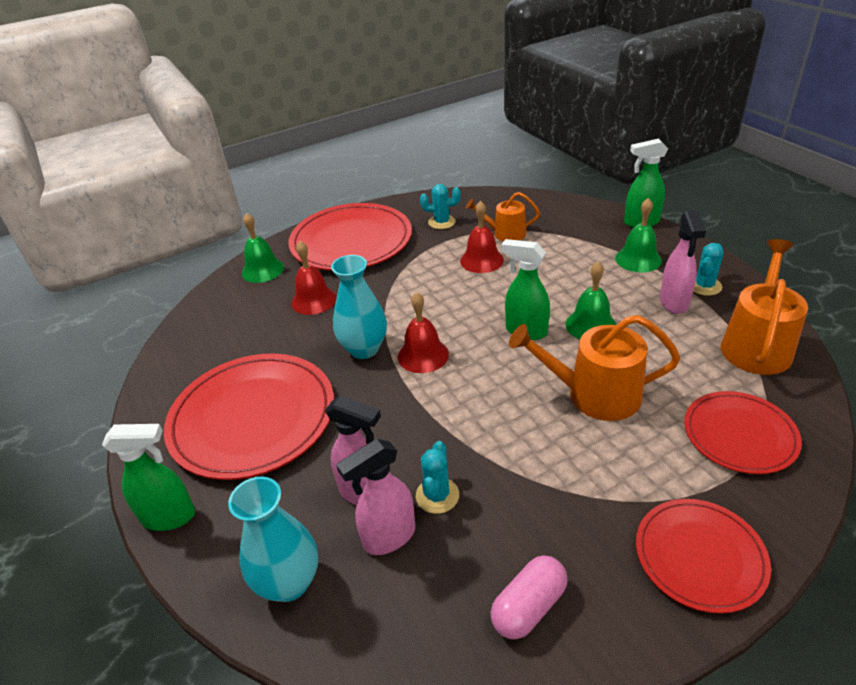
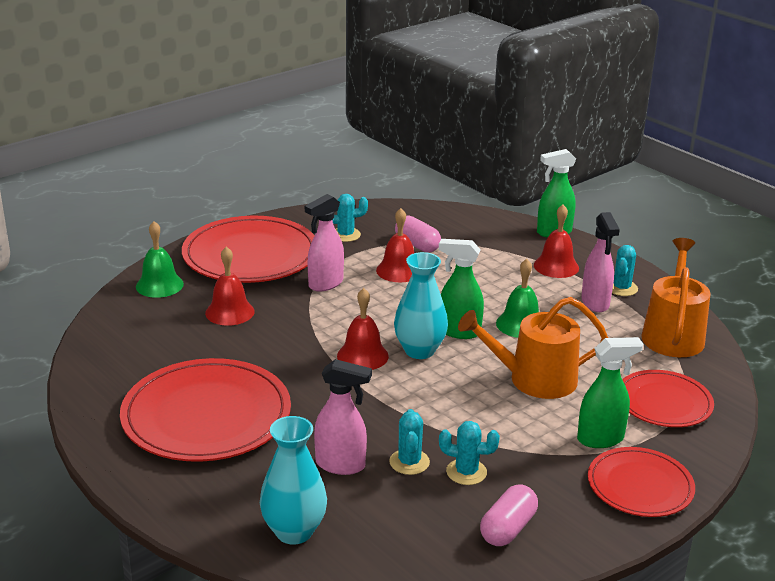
camera: 15 degrees left, 10 degrees down
(170, 517) = (157, 496): green spray bottle -> green spray bottle (601, 439)
(364, 349) = (300, 353): turquoise vase -> turquoise vase (419, 350)
(388, 537) = (374, 494): pink spray bottle -> pink spray bottle (325, 284)
(496, 515) = (466, 472): none -> turquoise cactus
(505, 233) = (417, 245): orange watering can -> pink capsule
(638, 259) = (556, 266): green bell -> red bell

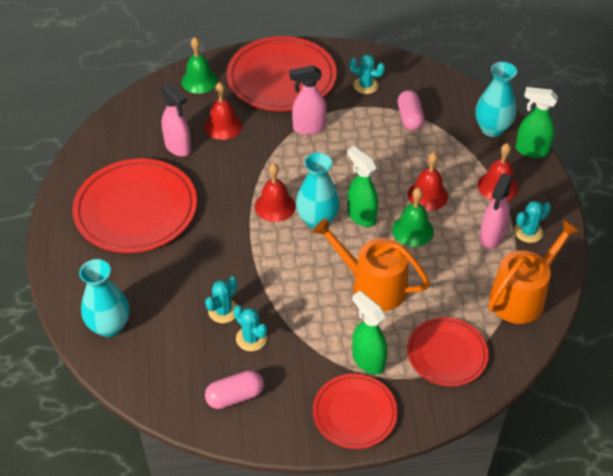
camera: 35 degrees right, 20 degrees up
(341, 465) = (180, 291): pink spray bottle -> pink spray bottle (178, 147)
(399, 270) = (372, 138): red bell -> red bell (427, 195)
(501, 229) = (492, 129): none -> turquoise vase
(601, 439) = (367, 360): green spray bottle -> green spray bottle turned 150 degrees counterclockwise

